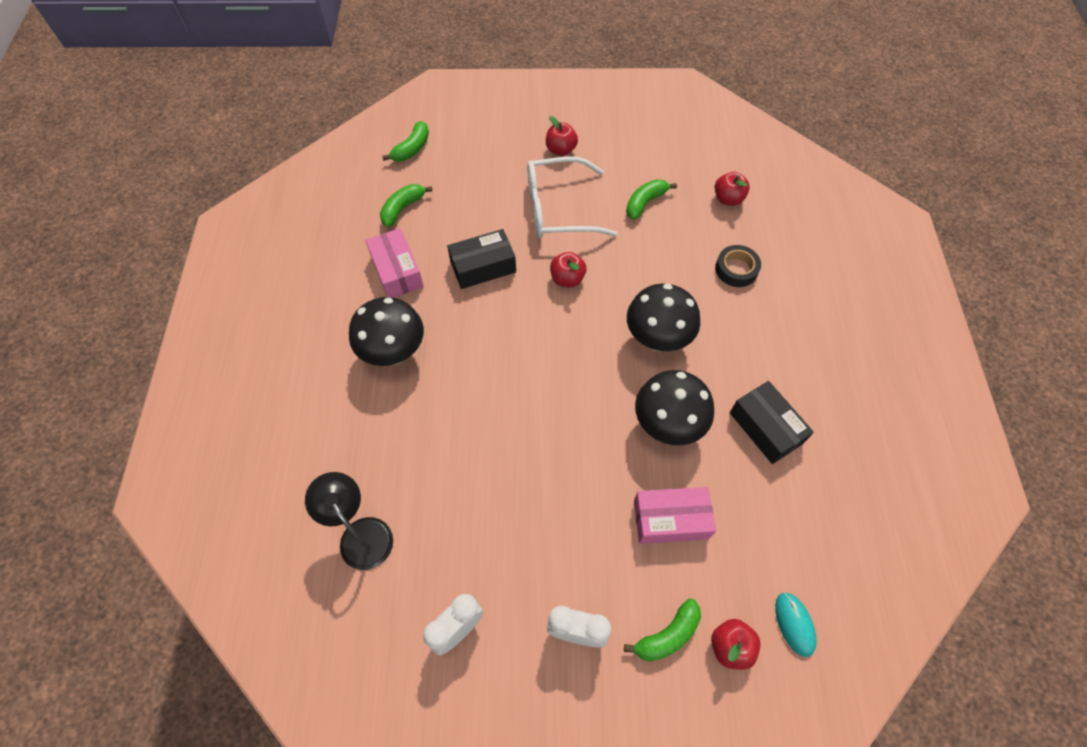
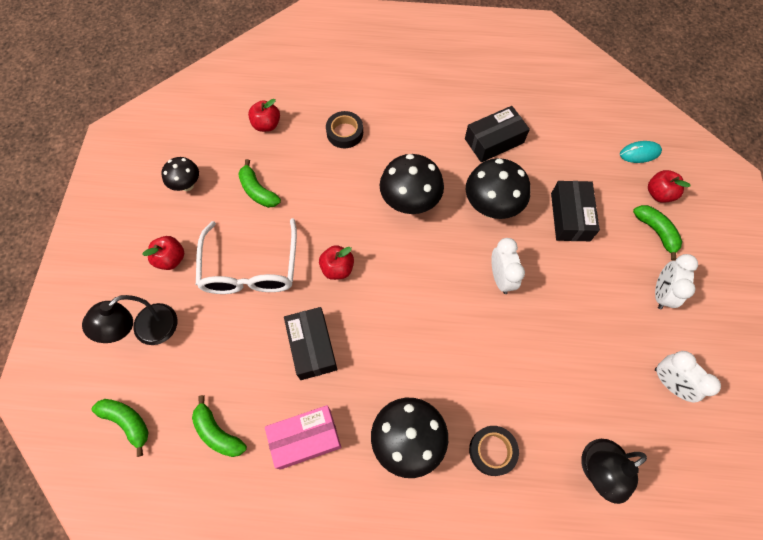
camera: 85 degrees left, 5 degrees up
(382, 429) = (492, 451): none -> black tape
(490, 146) = (147, 331): none -> black lamp
(575, 436) = (501, 278): none -> white clock
(641, 148) = (187, 185): none -> black mushroom
(671, 519) = (570, 217): pink box -> black box

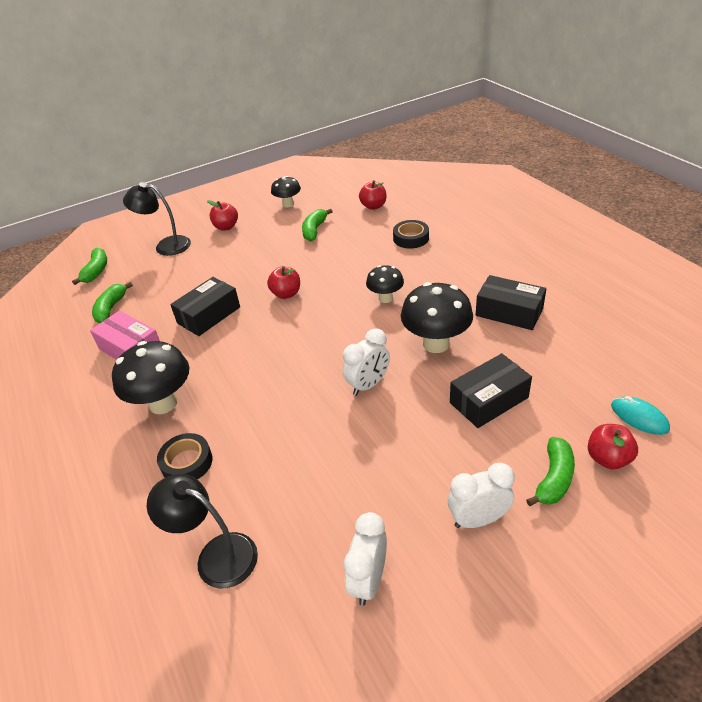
camera: 60 degrees right, 25 degrees down
(250, 268) = (248, 258): white glasses -> none
(410, 203) = (385, 298): black mushroom -> black mushroom, size x0.59

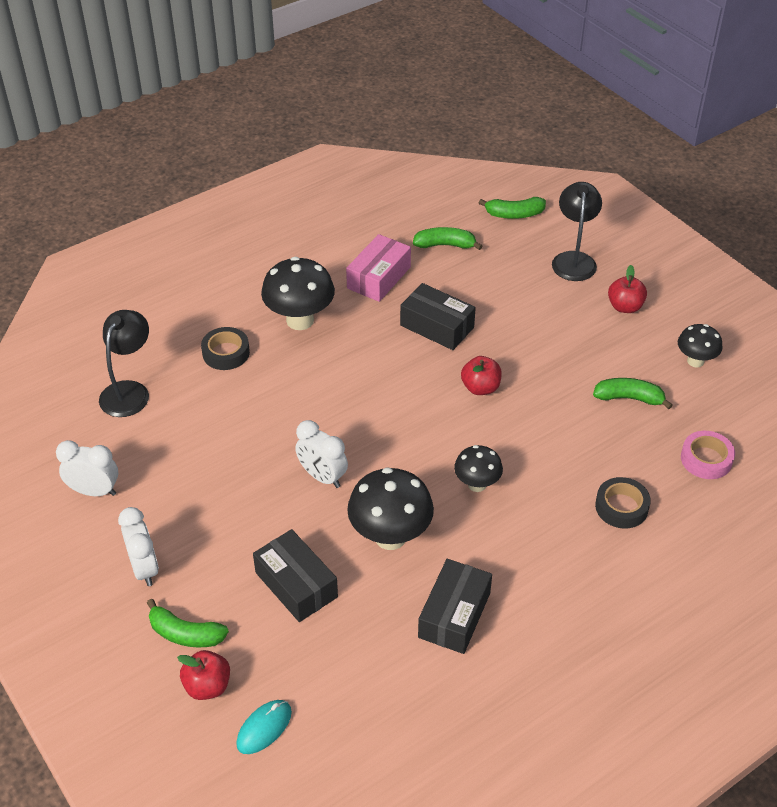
camera: 80 degrees right, 5 degrees up
(373, 206) = (706, 459): red apple -> pink tape

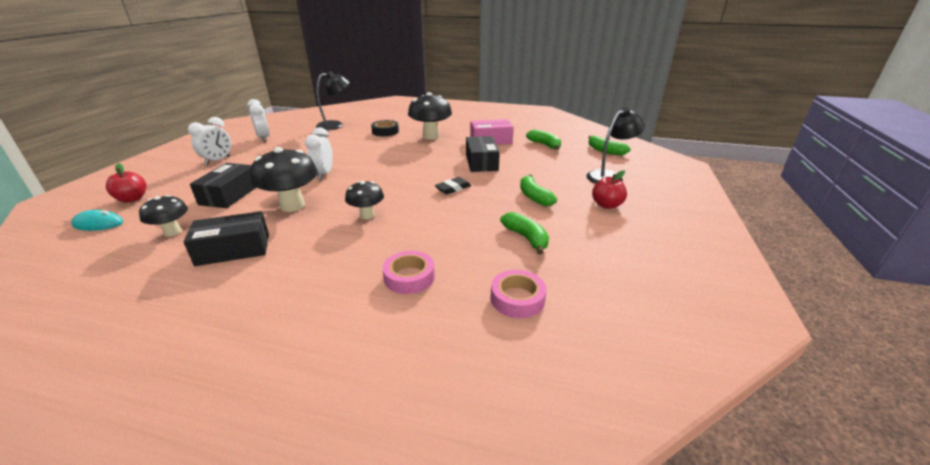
camera: 50 degrees right, 15 degrees down
(185, 633) = (173, 182): green banana -> green banana (534, 197)
(480, 388) = (453, 188): red apple -> black eraser
(621, 507) = (409, 277): black tape -> pink tape
(695, 361) = (612, 250): black mushroom -> black mushroom (172, 232)

